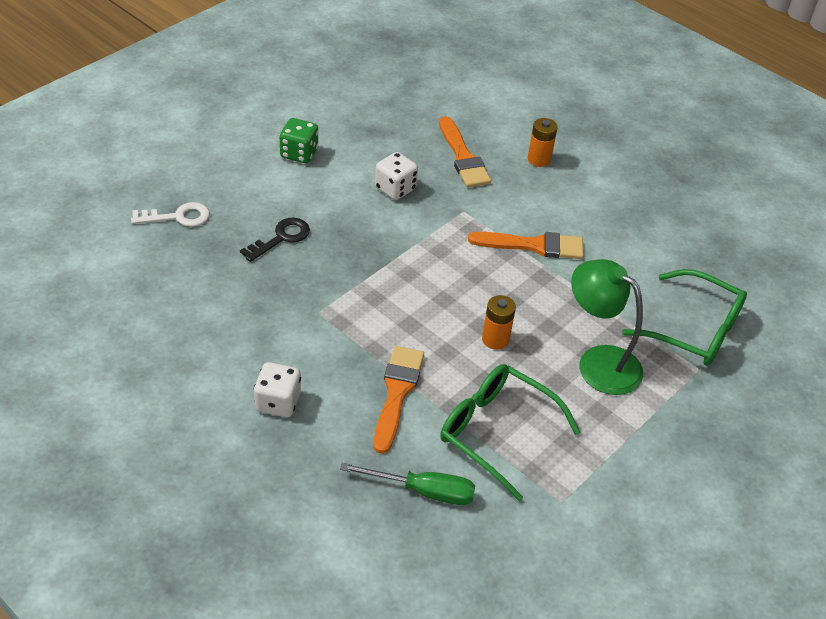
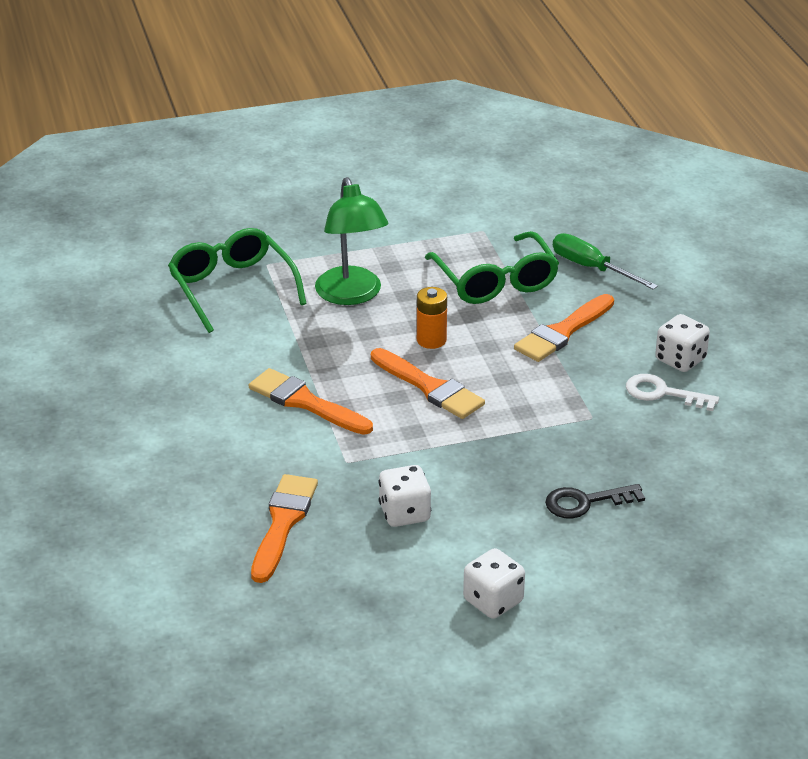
camera: 145 degrees left, 10 degrees down
(178, 217) = (700, 568): white key -> white key (663, 393)
(299, 153) = (493, 601): green dice -> white dice
(459, 292) = (430, 387): none -> orange brush
(539, 159) = (191, 488): orange battery -> none

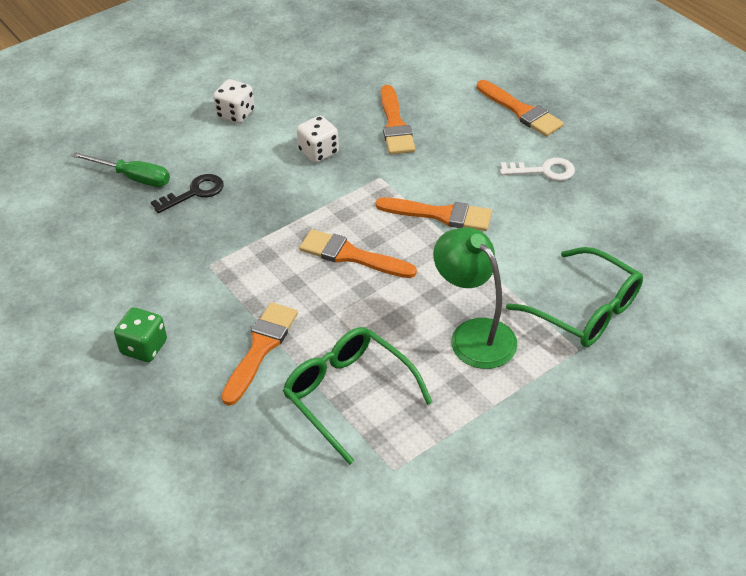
camera: 160 degrees right, 10 degrees up
(106, 497) = (521, 111): none -> orange brush
(431, 340) = (374, 304): orange battery -> none
(591, 268) = (258, 445): green screwdriver -> green screwdriver (133, 178)
(663, 393) = (154, 305): white key -> white key (543, 171)
(680, 360) = (144, 347): white dice -> green dice

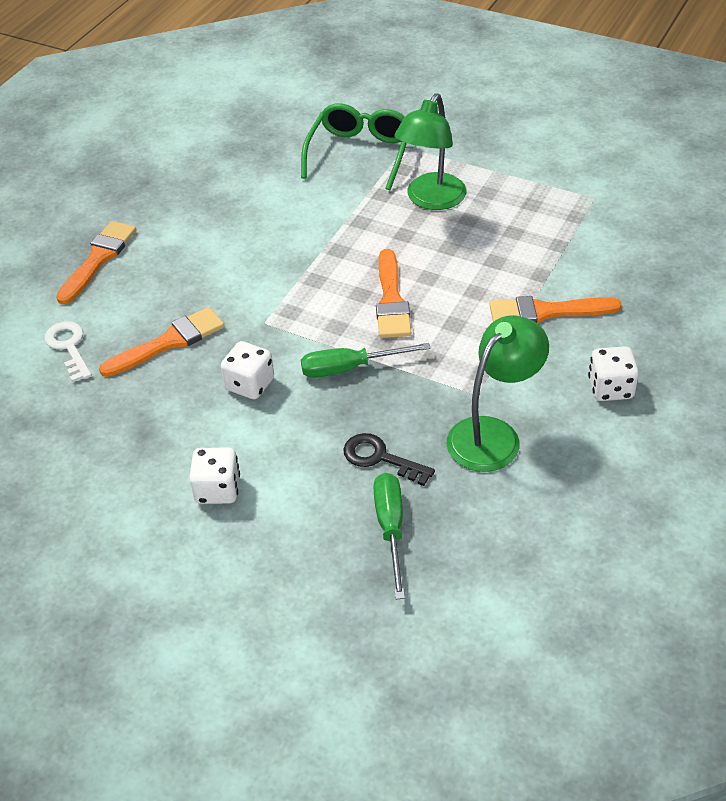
camera: 115 degrees left, 0 degrees up
(144, 347) = (610, 388): green dice -> white dice
(162, 257) = (493, 434): none -> green lamp
(293, 206) = (349, 368): none -> green screwdriver
(349, 395) = (549, 242): green glasses -> none
(440, 215) = (296, 263): orange brush -> none
(543, 171) = (191, 219): white key -> white key (69, 347)

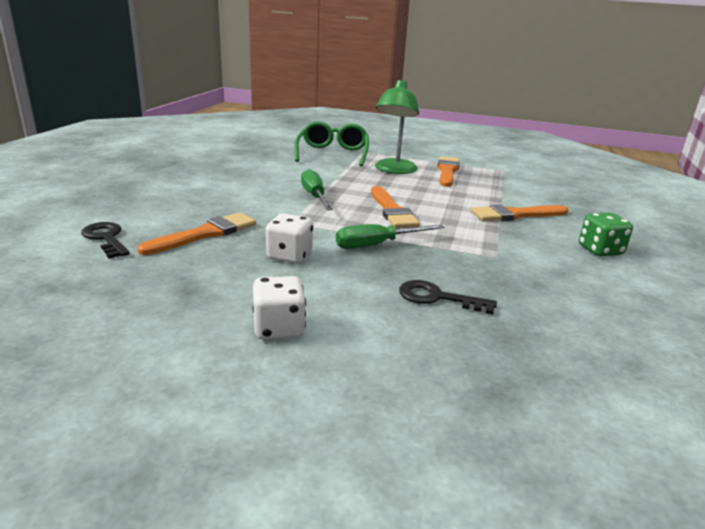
camera: 15 degrees left, 20 degrees down
(69, 347) = (106, 238): white key -> black key
(98, 259) = (135, 193): orange brush -> orange brush (447, 171)
(390, 529) = (481, 349): green screwdriver -> green screwdriver (315, 196)
(493, 434) = (529, 279): green lamp -> none
(610, 388) = (600, 250): white dice -> green dice

